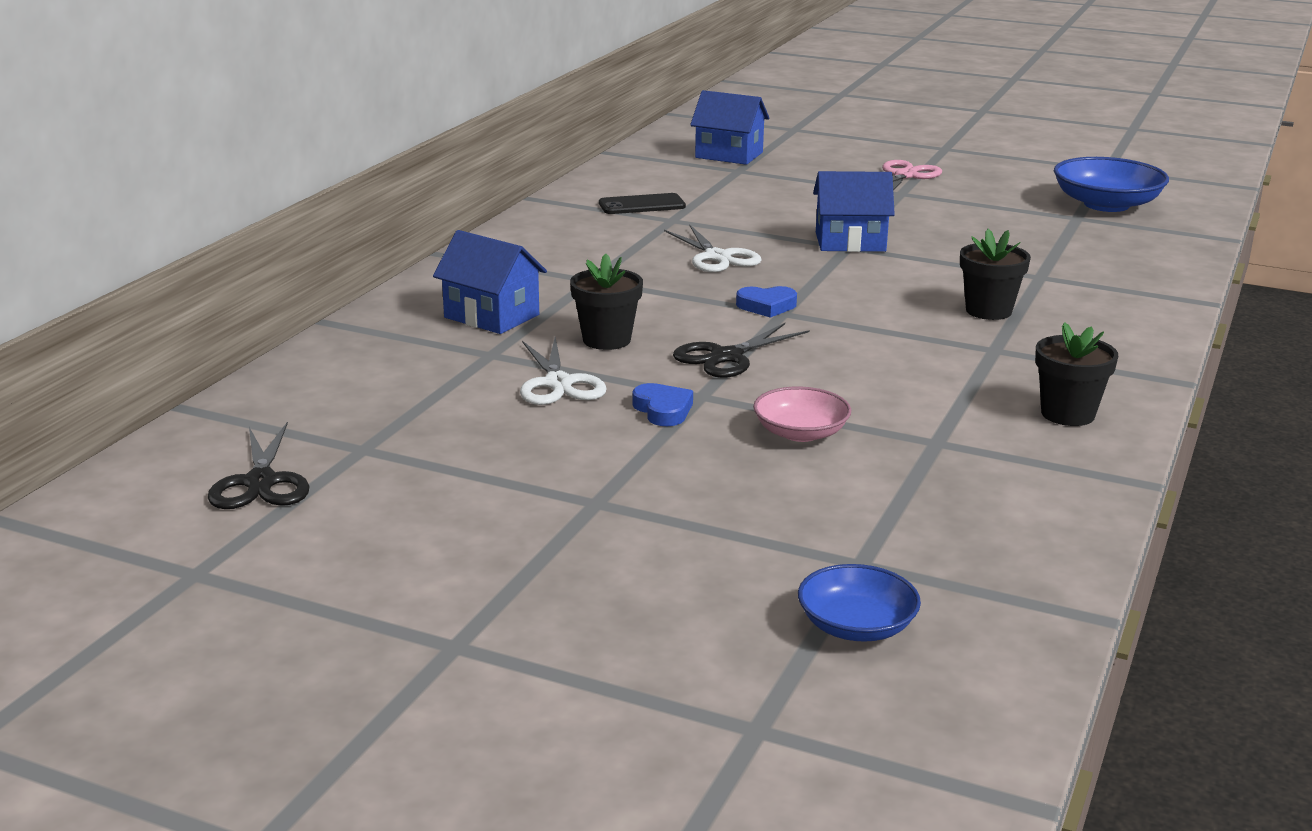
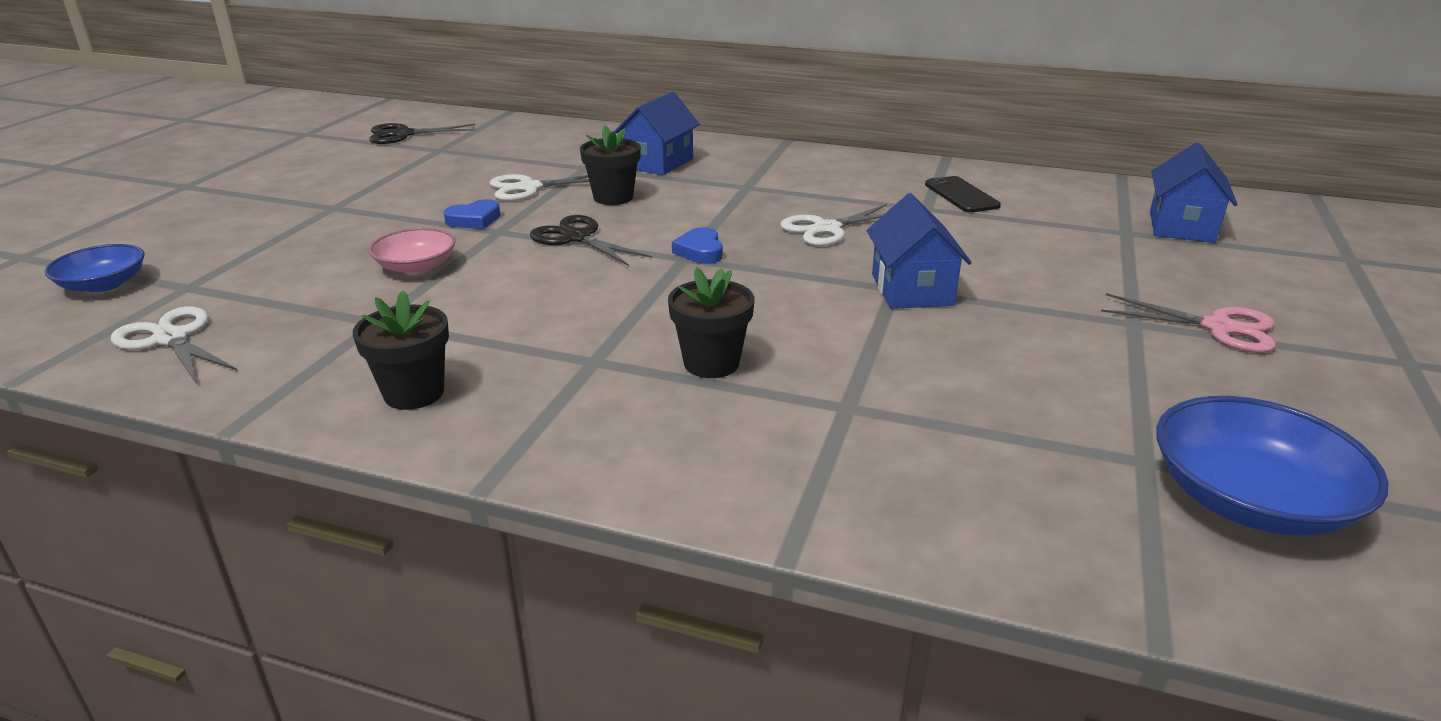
camera: 85 degrees right, 5 degrees up
(995, 546) = (171, 339): none -> white scissors

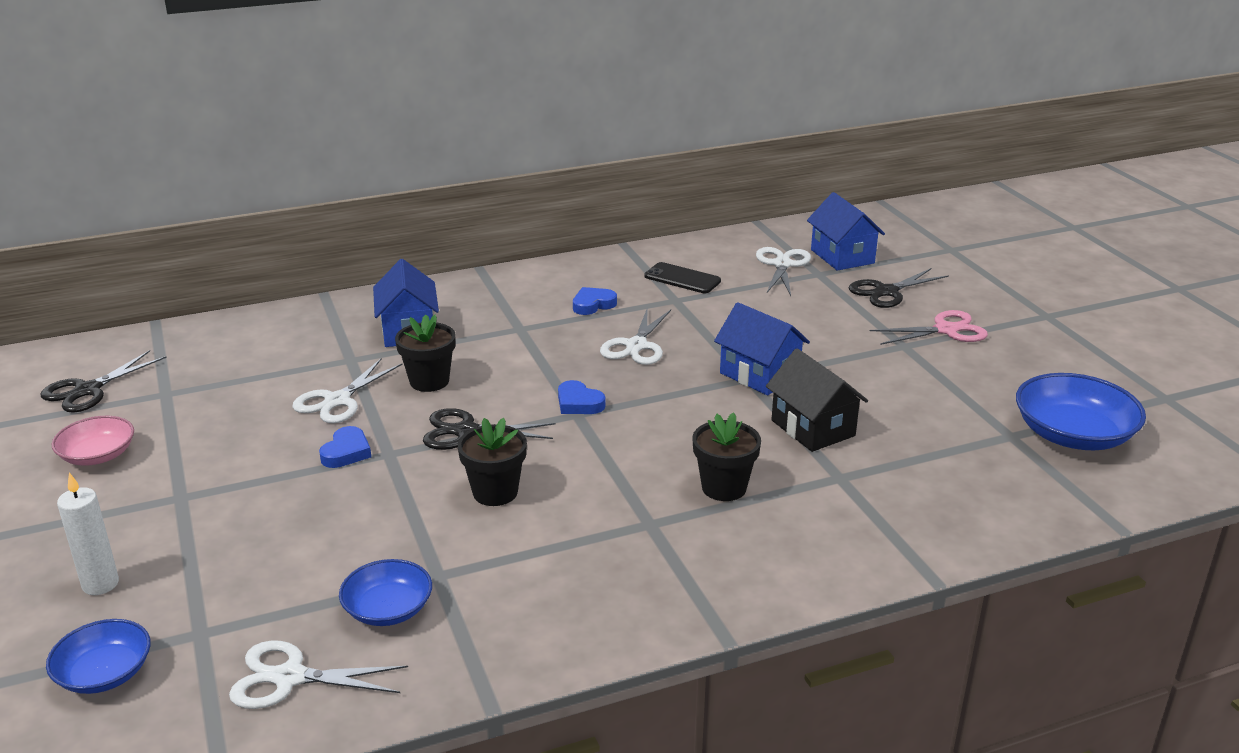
camera: 40 degrees left, 0 degrees up
(201, 236) = (100, 584): none -> white candle
(304, 327) = (388, 609): none -> blue bowl
(414, 393) = (572, 609): black flower pot -> black flower pot (495, 492)
(416, 266) = (379, 516): pink bowl -> pink bowl (98, 455)
(840, 189) = (593, 304): none -> blue heart
(893, 353) = (813, 428): none -> black house
(1093, 214) = (782, 265): none -> white scissors
(1190, 270) = (886, 292): none -> black scissors

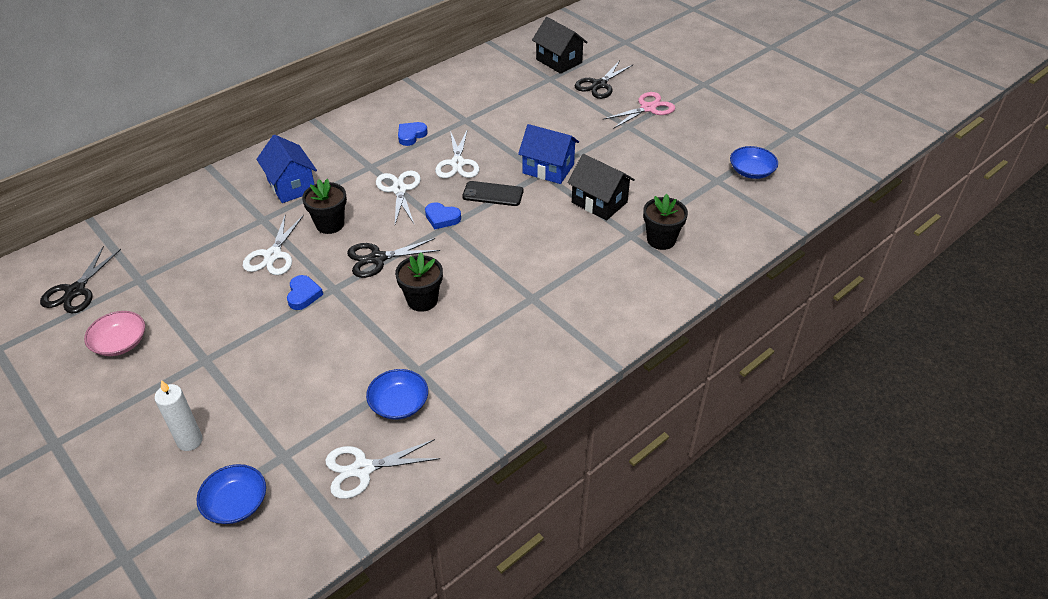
camera: 20 degrees left, 15 degrees up
(682, 279) = (461, 101): black phone -> black phone (493, 194)
(724, 487) = (565, 260): black flower pot -> black flower pot (661, 240)
(782, 265) = (523, 76): white scissors -> white scissors (399, 189)
(842, 256) = (559, 61): blue house -> black house
(1073, 435) = (751, 171): blue bowl -> blue bowl, size x0.61

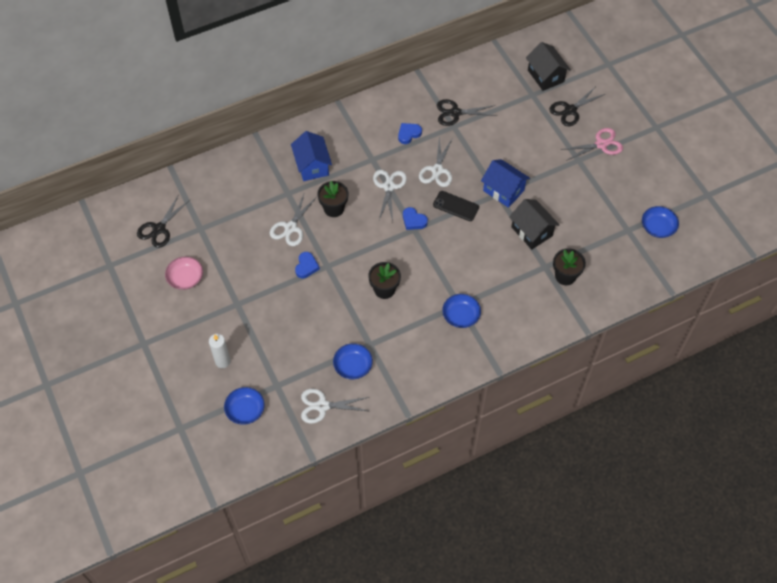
camera: 15 degrees right, 15 degrees up
(377, 258) = (361, 247): black scissors -> black scissors (455, 113)
(539, 309) = (461, 315): none -> blue bowl

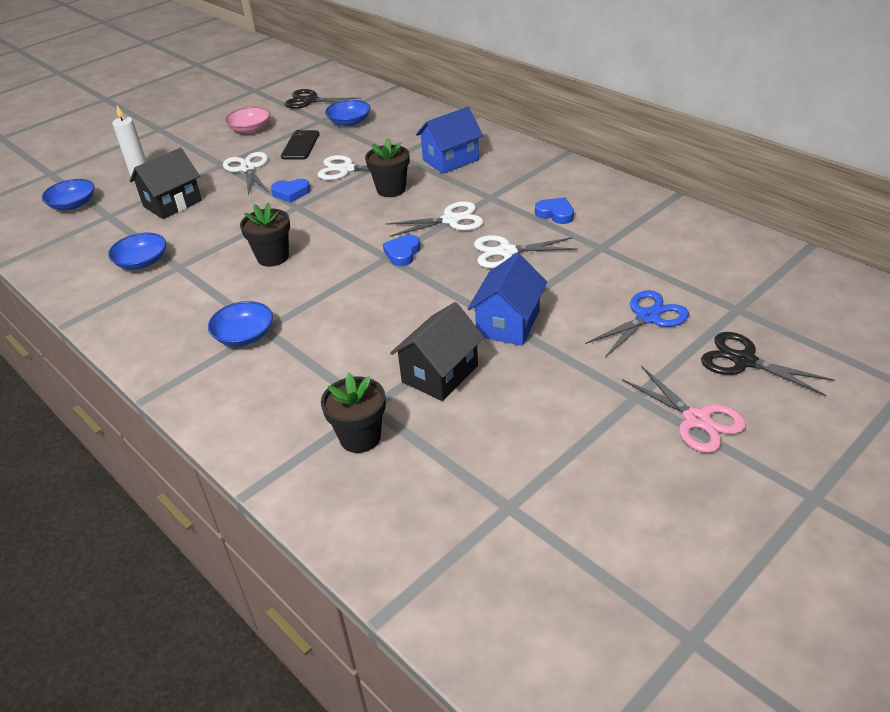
camera: 75 degrees right, 20 degrees down
(322, 406) = (78, 254): white scissors -> white scissors (248, 169)
(455, 113) = (628, 243): black scissors -> none
(456, 206) = (449, 284): black phone -> black phone (300, 145)
(523, 131) = (648, 317): none -> blue scissors
(545, 76) = (794, 314): black house -> black house (172, 203)
(658, 227) = (542, 557): blue bowl -> blue bowl (349, 122)

